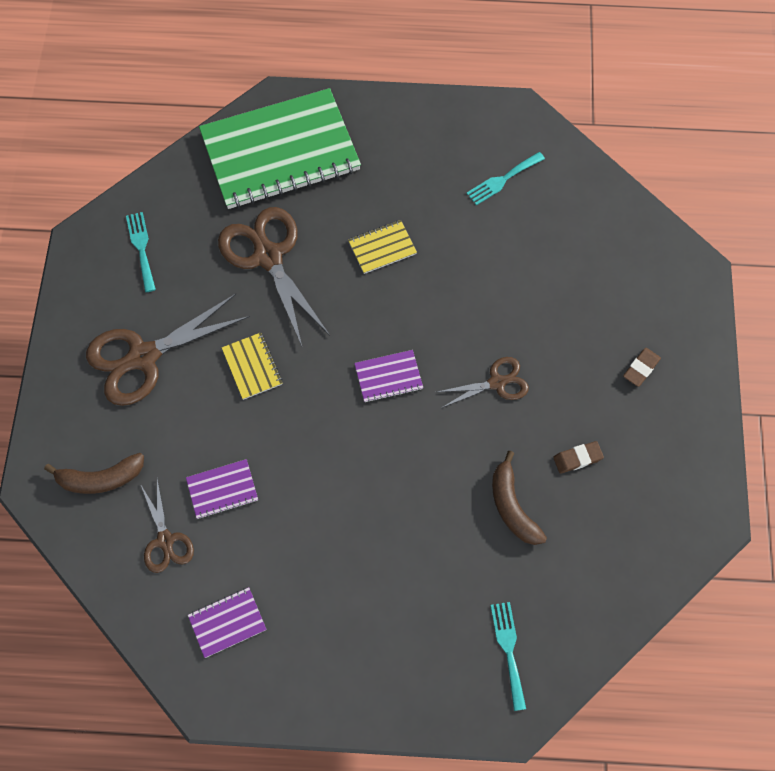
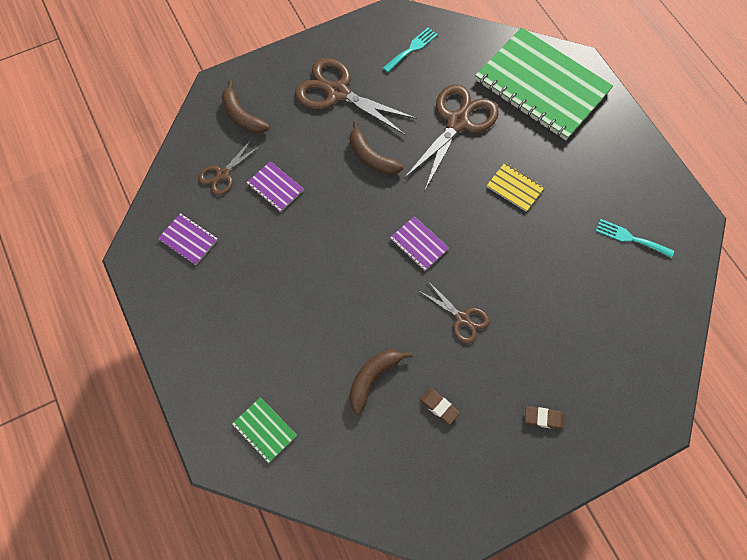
camera: 60 degrees right, 0 degrees up
(252, 367) = (371, 157): yellow notebook -> brown banana
(508, 650) = (264, 430): turquoise fork -> green notebook

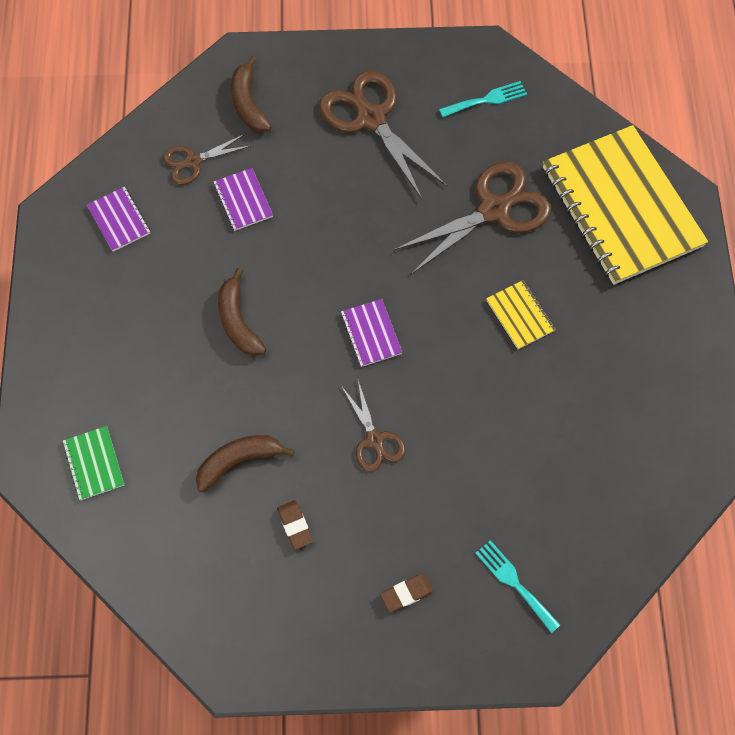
camera: 25 degrees right, 0 degrees up
(371, 157) = (370, 210): brown banana -> brown banana (238, 321)
(541, 86) = (621, 207): green notebook -> yellow notebook
(544, 418) = (406, 593): brown eraser -> brown eraser turned 60 degrees counterclockwise
(630, 238) = (628, 434): turquoise fork -> turquoise fork (514, 583)

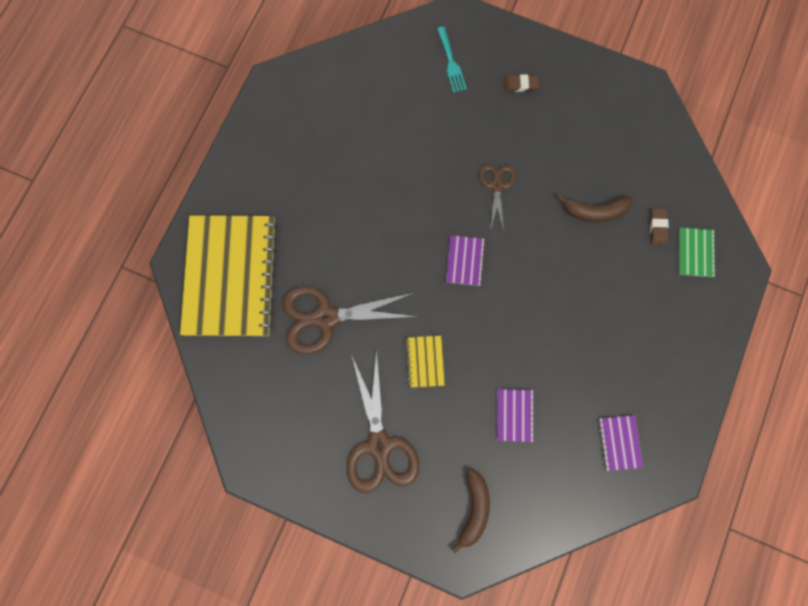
camera: 155 degrees left, 10 degrees up
(193, 161) = (541, 471): brown scissors -> none
(238, 321) = (557, 313): brown banana -> none
(295, 525) = (573, 154): brown eraser -> brown eraser (657, 227)
(487, 100) = (277, 418): turquoise fork -> none
(520, 315) = (353, 227): yellow notebook -> yellow notebook (424, 361)

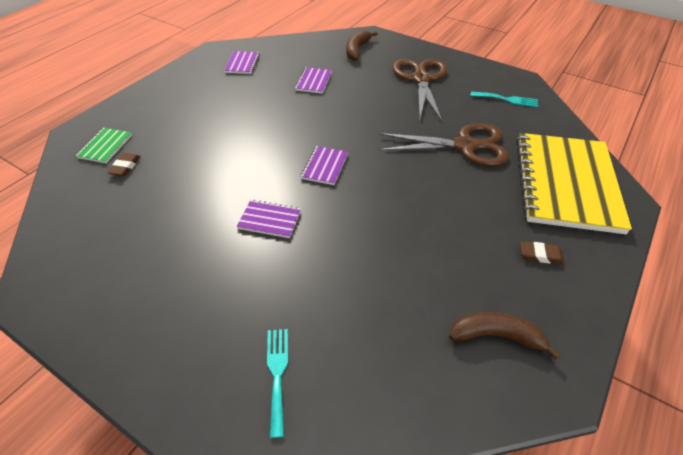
camera: 170 degrees left, 30 degrees down
(273, 416) = (507, 99): none -> turquoise fork
(424, 361) = (378, 112): yellow notebook -> none
(497, 186) = (269, 220): brown scissors -> purple notebook
(520, 85) = (191, 325): brown eraser -> brown eraser (540, 255)
(594, 211) = (178, 186): brown banana -> brown banana (497, 336)

